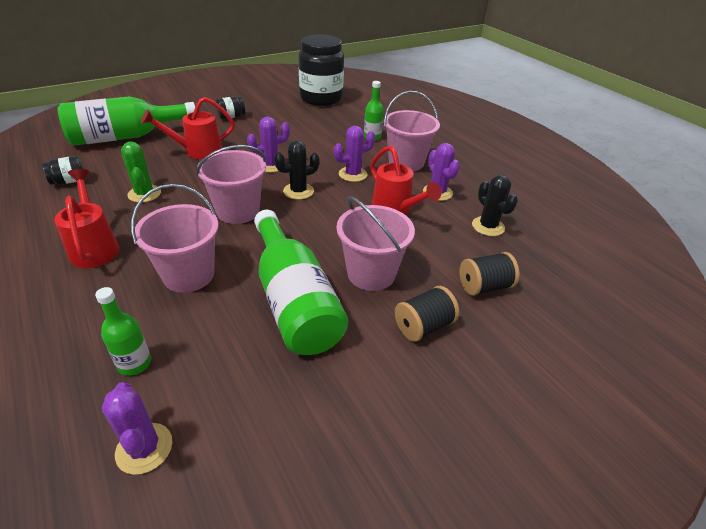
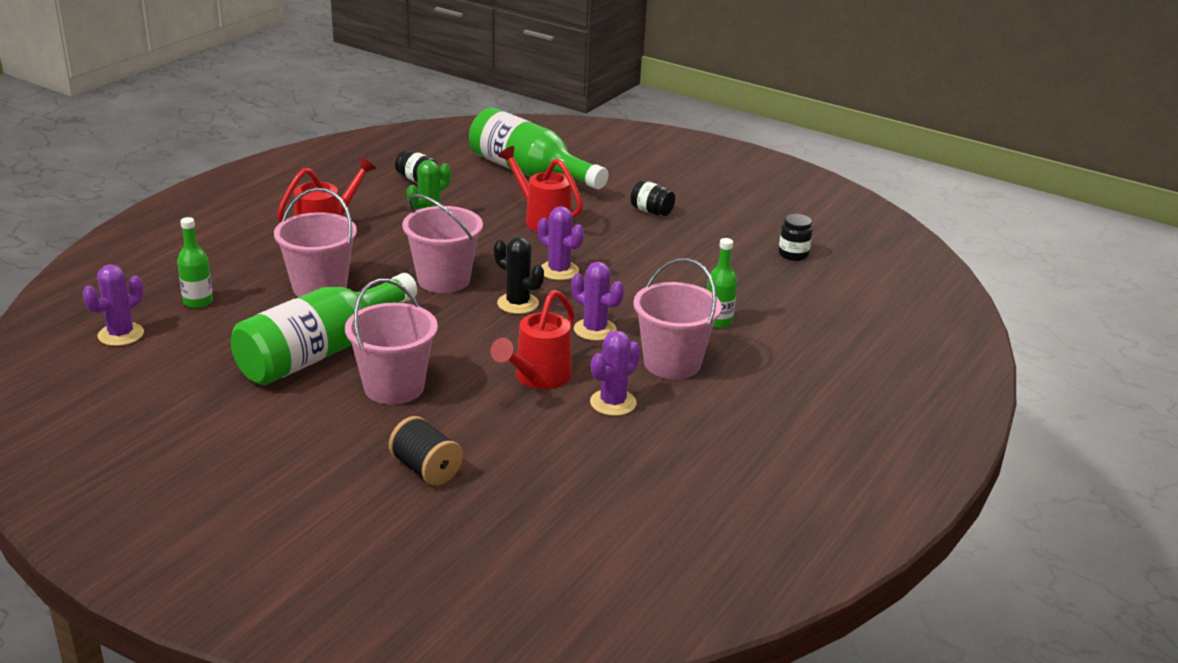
camera: 65 degrees right, 10 degrees down
(321, 98) = (793, 254): black jar -> black jar, size x0.41
(423, 326) = (329, 437): black spool -> none
(488, 226) = (562, 457): black cactus -> none

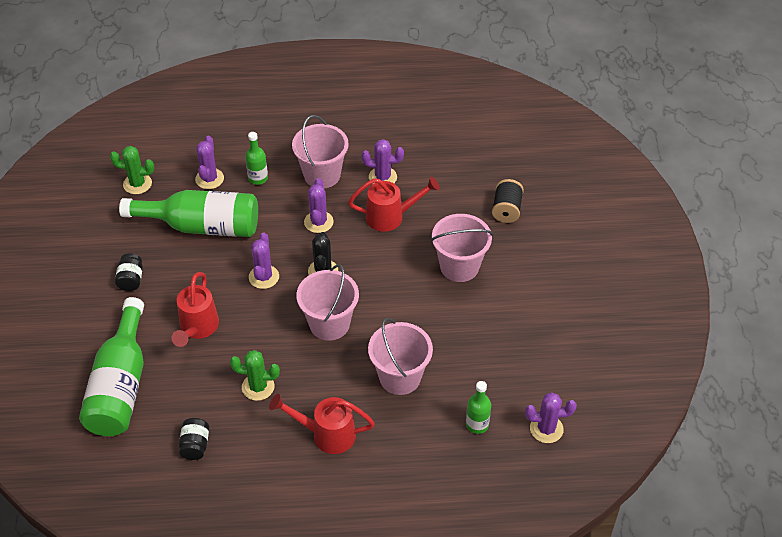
camera: 125 degrees left, 20 degrees up
(320, 352) = (463, 321): green bottle -> green bottle (202, 226)
(753, 294) = (209, 179): none -> purple cactus
(793, 254) = (137, 184): black jar -> green cactus

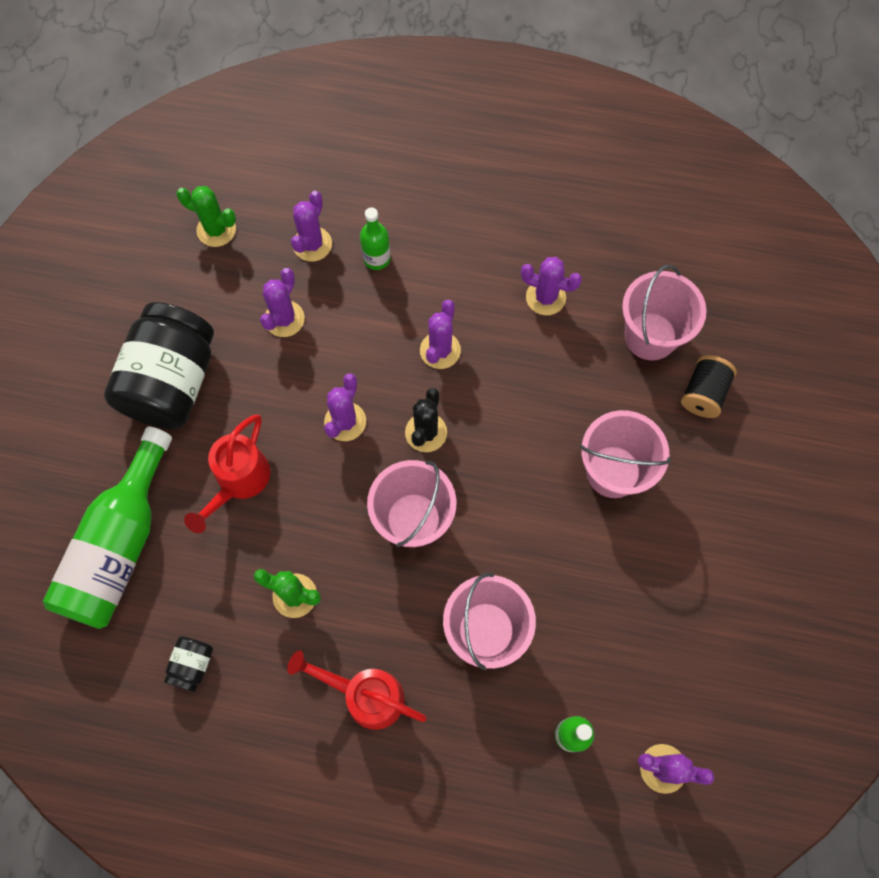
camera: 15 degrees right, 20 degrees up
(131, 280) = (172, 382): black jar -> black jar, size x2.41
(202, 226) = (284, 319): green bottle -> purple cactus
(322, 175) = (464, 273): pink bucket -> pink bucket (650, 336)
(391, 217) = (540, 366): red watering can -> none

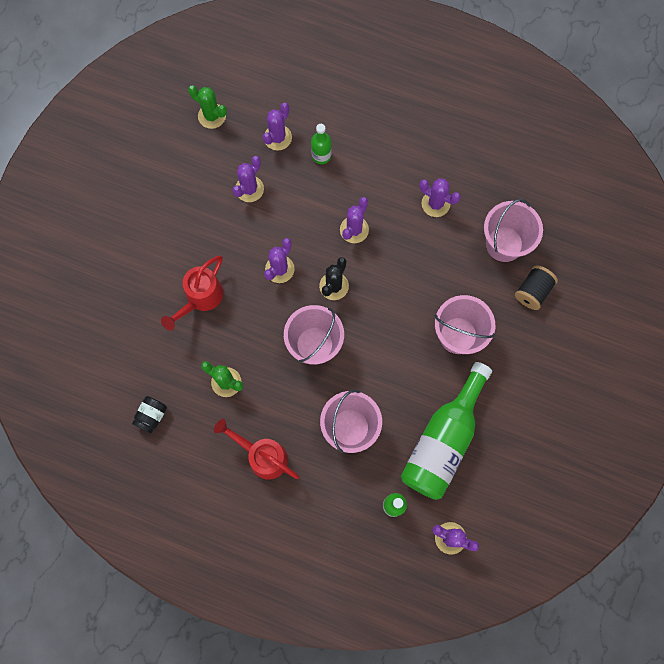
camera: 10 degrees right, 5 degrees up
(120, 546) = (115, 328): green bottle -> green bottle (443, 440)
(172, 382) = (165, 221): black jar -> none

